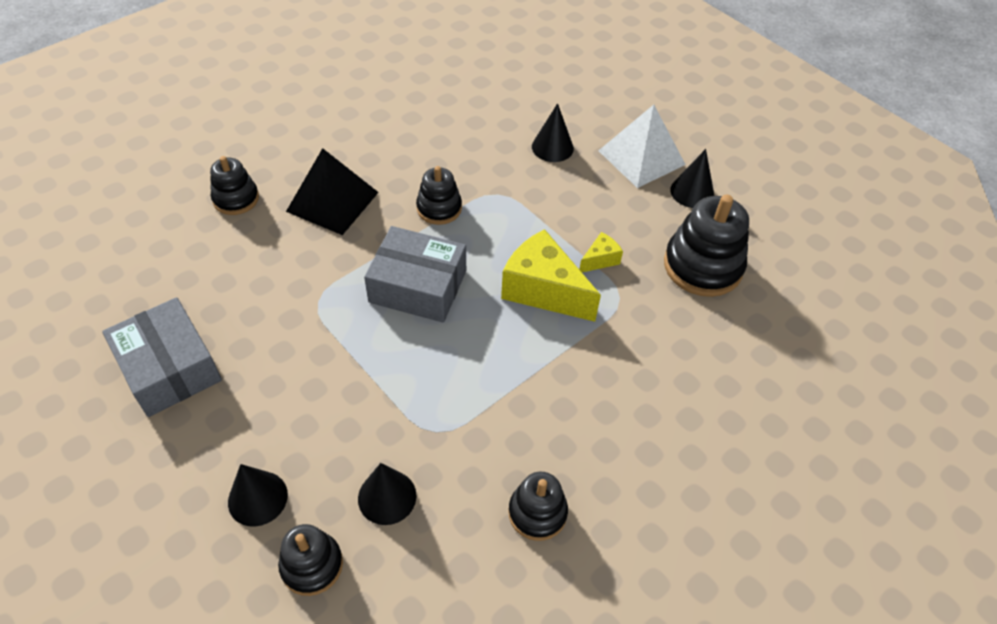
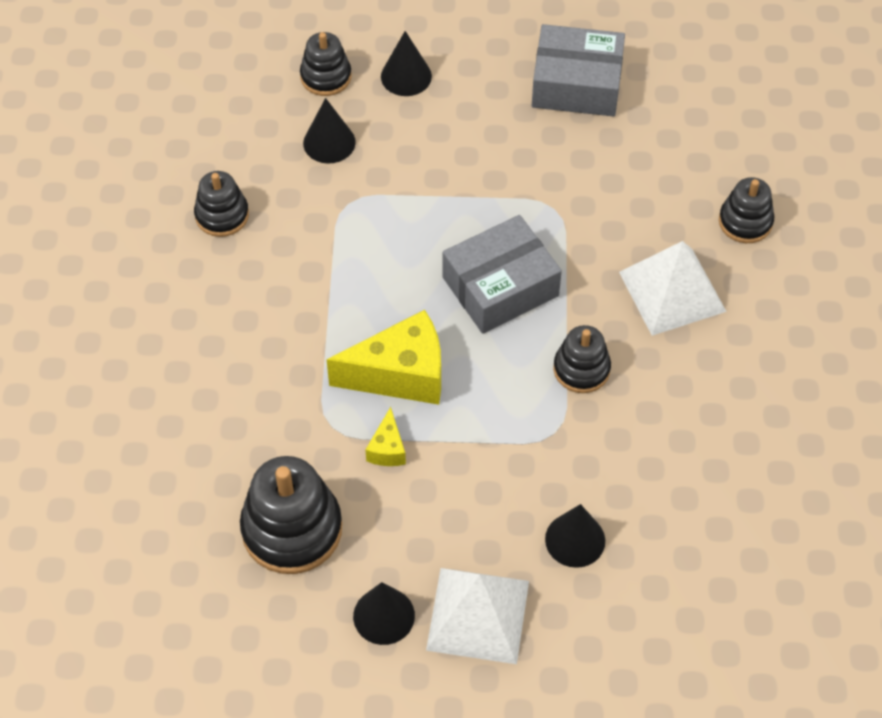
camera: 135 degrees right, 5 degrees up
(332, 201) = (672, 291): black pyramid -> white pyramid

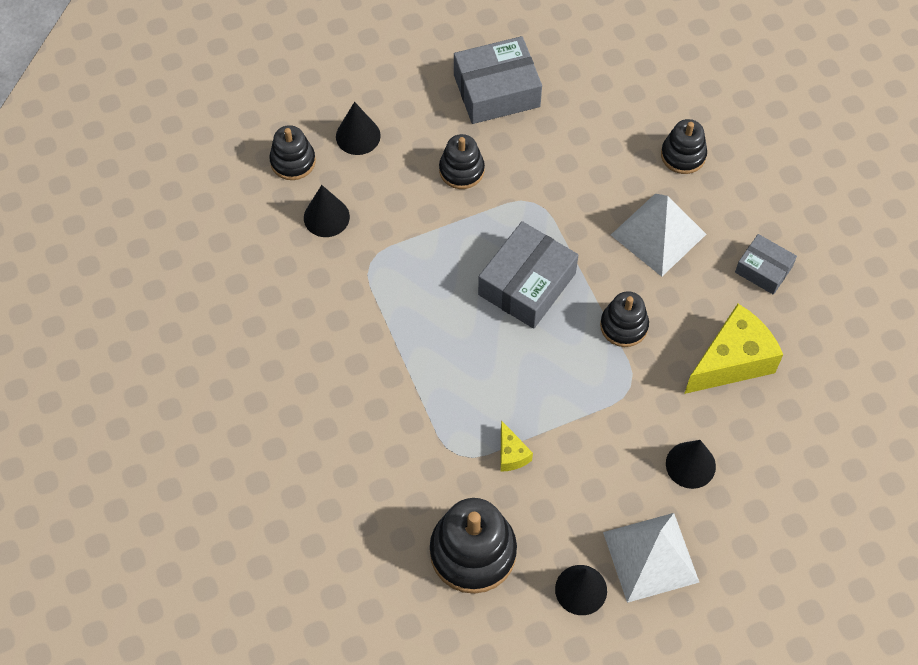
camera: 25 degrees left, 5 degrees up
(222, 215) = (273, 314): black stacking toy -> black stacking toy (461, 170)
(401, 374) = (489, 389): yellow cheese -> yellow cheese (732, 361)
(770, 372) = (763, 269): none -> grey box

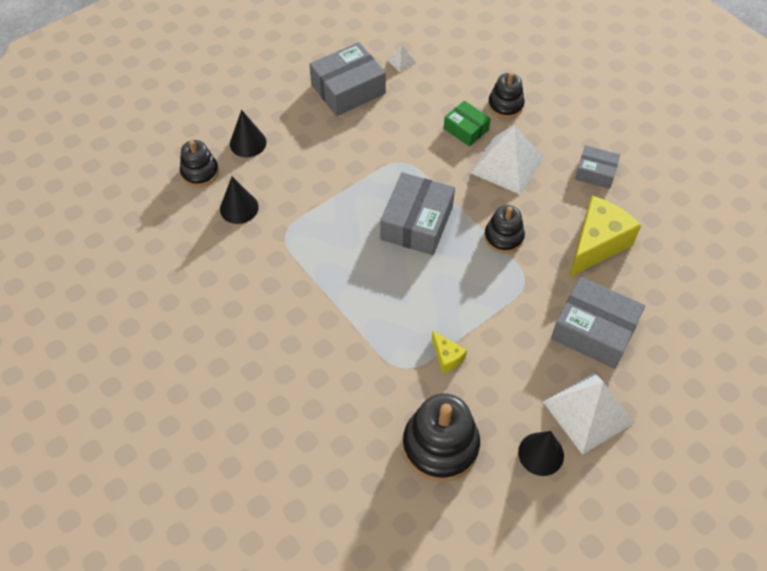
camera: 15 degrees left, 5 degrees down
(461, 170) = (338, 151): black stacking toy -> none
(573, 67) = (401, 61): none -> white pyramid
(623, 176) = (466, 129): none -> green box
(690, 465) = (593, 330): black cone -> grey box

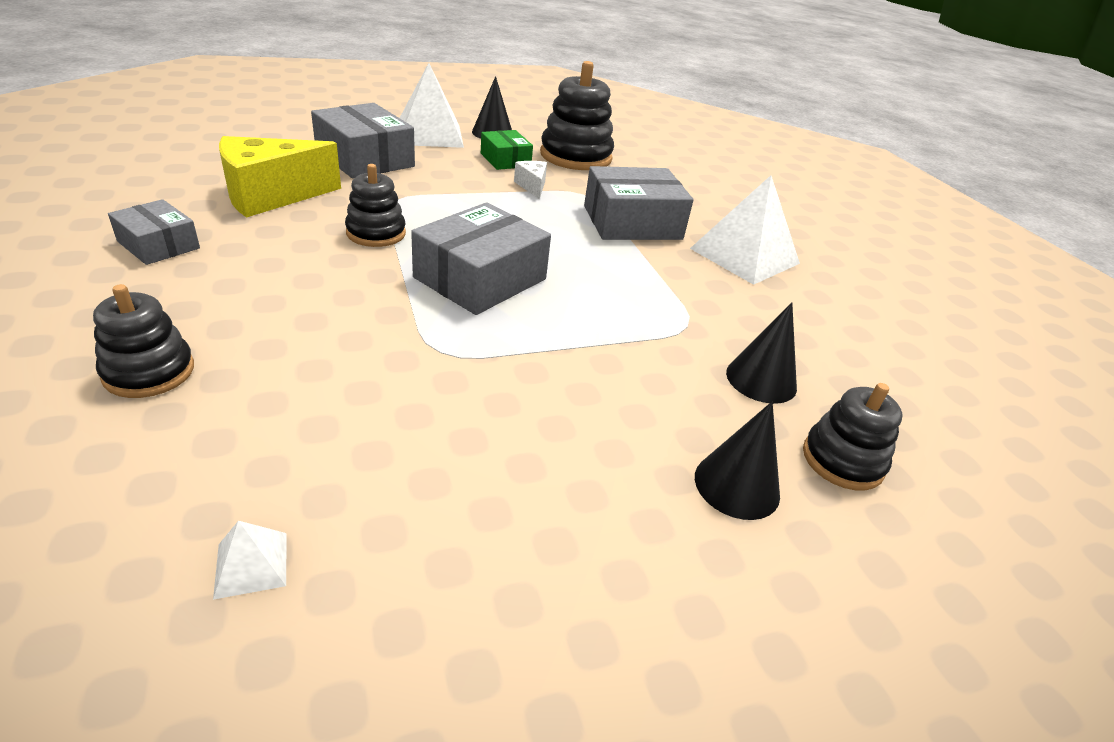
camera: 165 degrees left, 20 degrees down
(348, 89) = (450, 533): grey box -> grey box (632, 222)
(447, 357) = (532, 186): yellow cheese -> white cheese
(466, 129) = (276, 360): green box -> green box (505, 160)
(506, 164) = (273, 293): white pyramid -> white pyramid (744, 256)

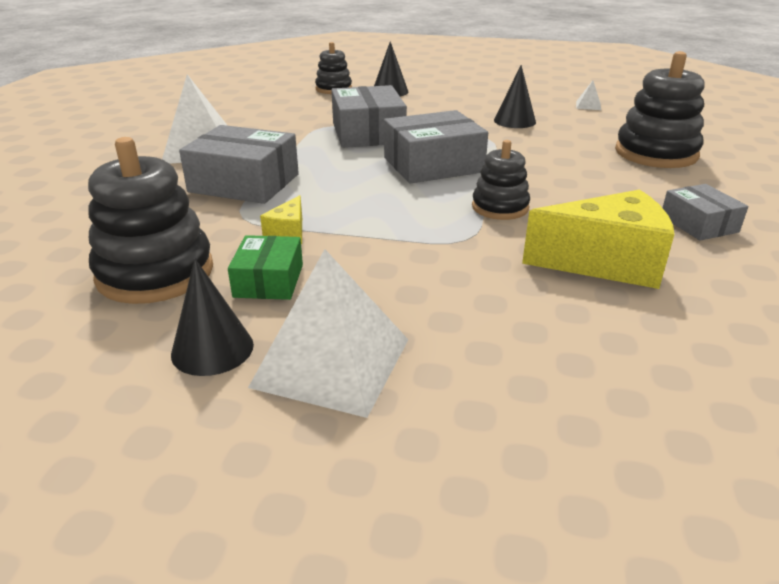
camera: 145 degrees left, 5 degrees down
(149, 372) = (656, 153): black stacking toy -> black stacking toy, size x1.67
(365, 158) = (474, 312): grey box -> grey box (368, 133)
(532, 186) = (288, 234): white cheese -> yellow cheese
(761, 380) = (322, 107): black cone -> black cone (514, 121)

